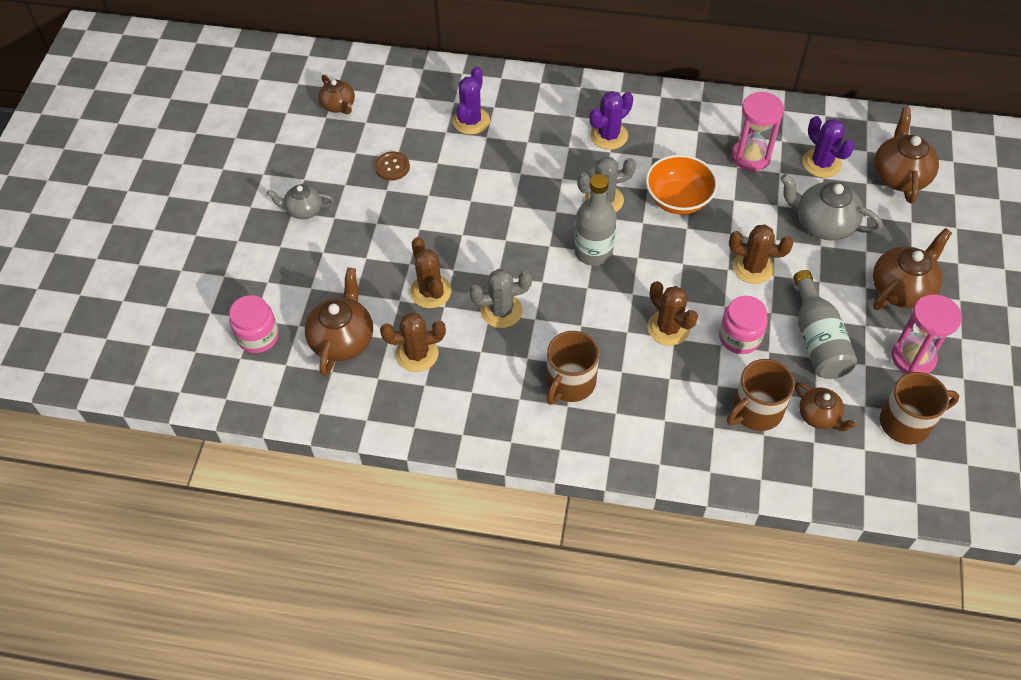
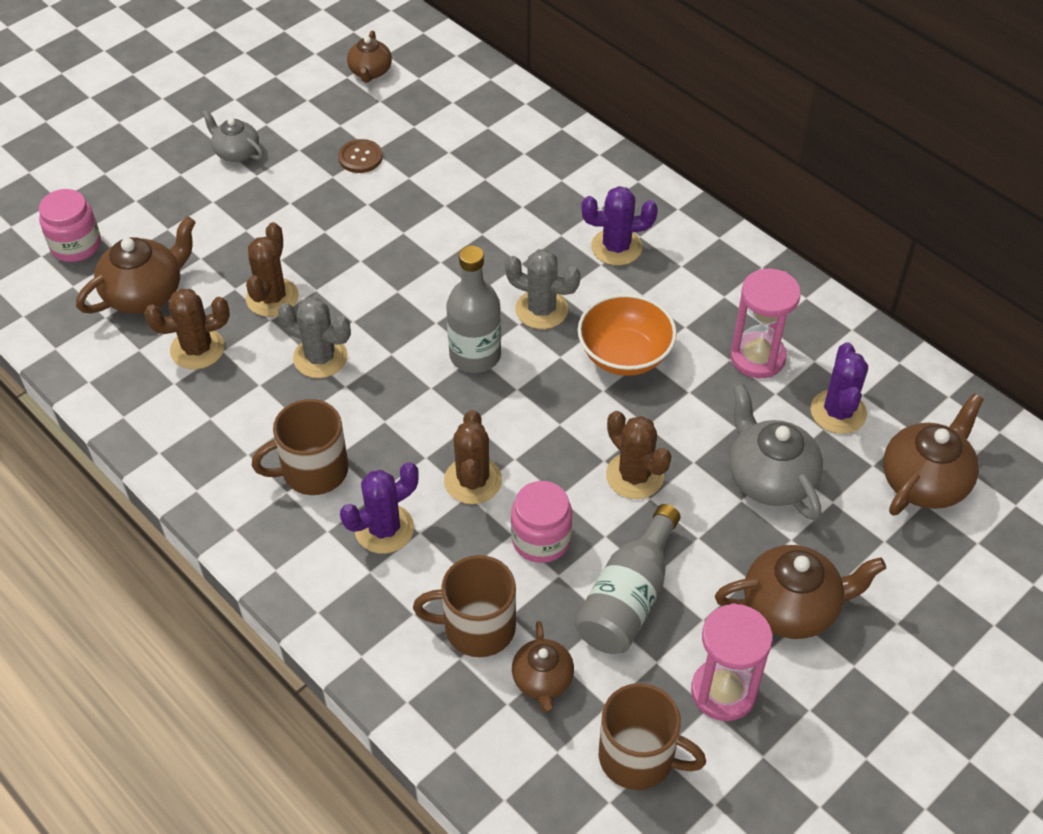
camera: 35 degrees right, 5 degrees down
(417, 354) = (197, 349): brown cactus -> brown cactus turned 45 degrees counterclockwise
(471, 121) = (485, 155): purple cactus -> purple cactus (384, 529)

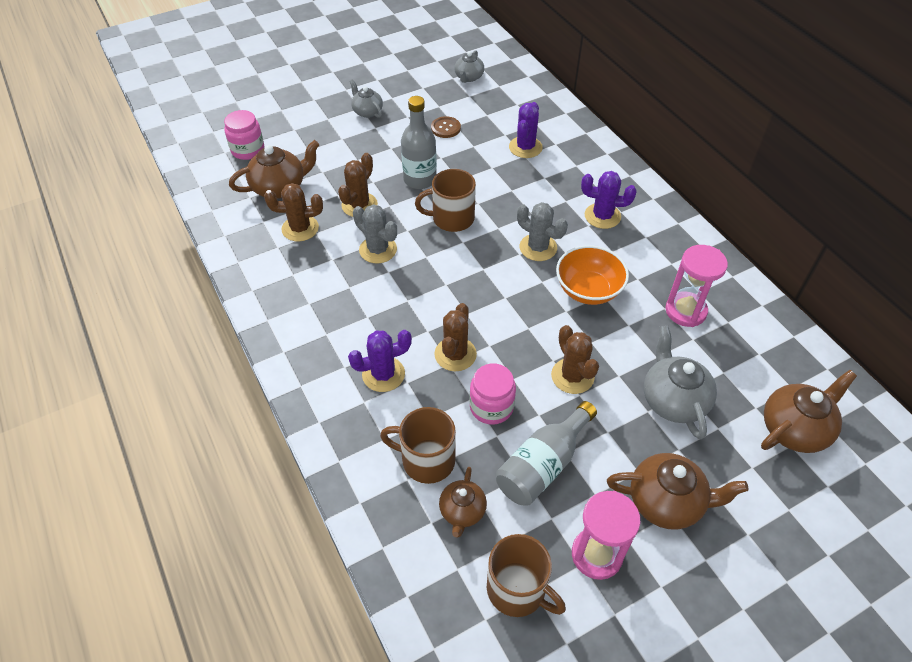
camera: 15 degrees right, 0 degrees up
(312, 471) = (348, 324): brown mug -> brown mug (451, 218)
(370, 72) = (469, 77): brown teapot -> grey teapot
(475, 355) = (483, 269): grey bottle -> grey bottle (420, 179)
(838, 412) = (737, 362): purple cactus -> purple cactus (525, 147)

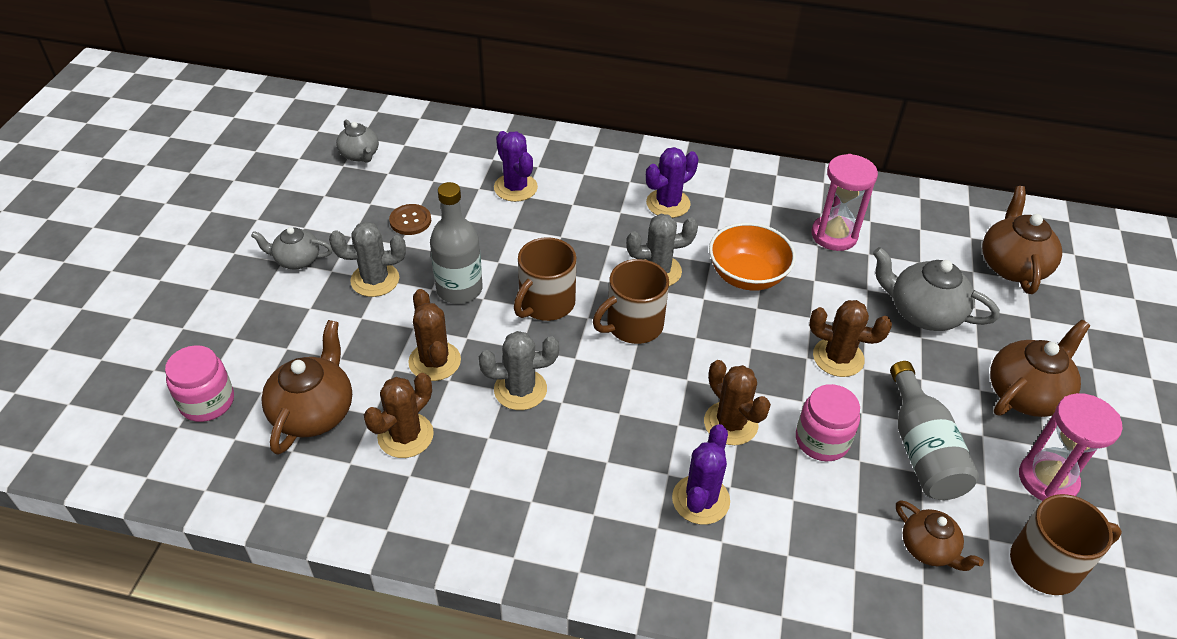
camera: 50 degrees left, 5 degrees down
(388, 146) = (375, 280): none -> grey cactus
(426, 460) = (843, 536): brown mug -> brown mug (633, 325)

